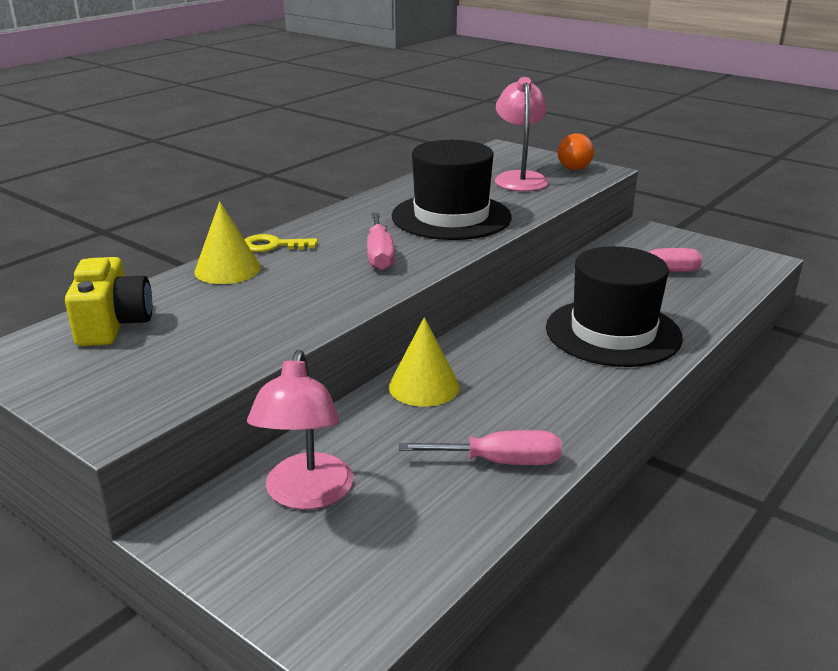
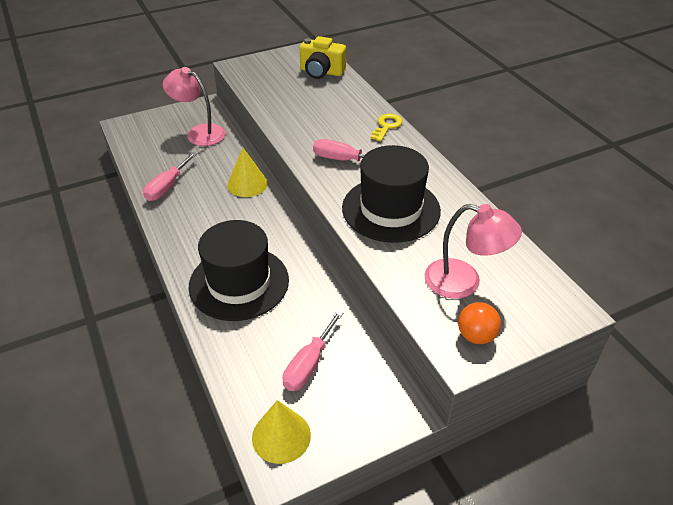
camera: 115 degrees right, 15 degrees up
(227, 269) = (362, 107): yellow cone -> yellow cone (281, 436)

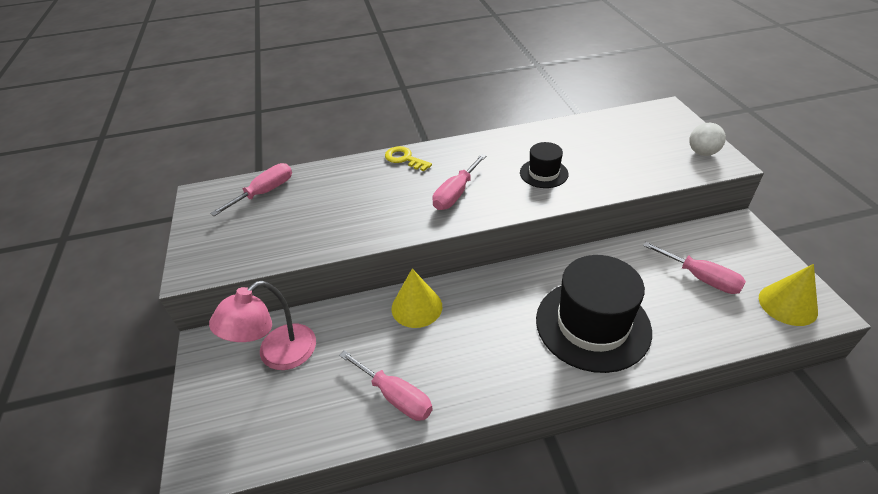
camera: 75 degrees left, 0 degrees up
(321, 72) = (264, 192): yellow camera -> pink screwdriver
(391, 209) = (543, 173): black hat -> black hat, size x0.50
(464, 282) = (642, 149): pink lamp -> none
(476, 336) = (702, 152): orange ball -> white ball

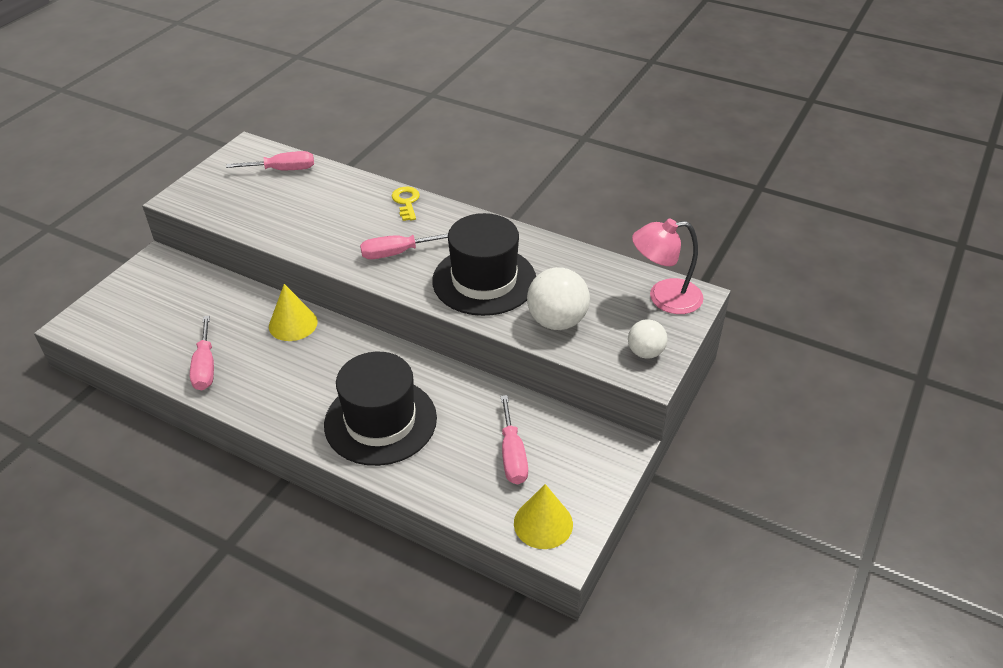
camera: 40 degrees right, 0 degrees up
(278, 355) = (181, 294): pink lamp -> pink lamp (664, 298)
(543, 173) = (484, 280): black hat -> black hat, size x1.99
(628, 168) = (557, 321): none -> white ball

